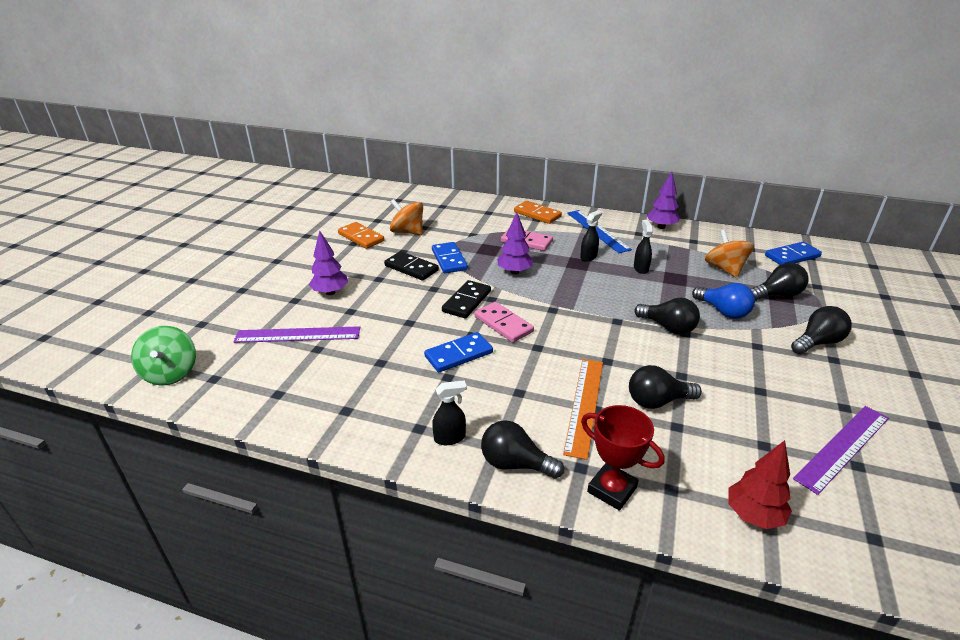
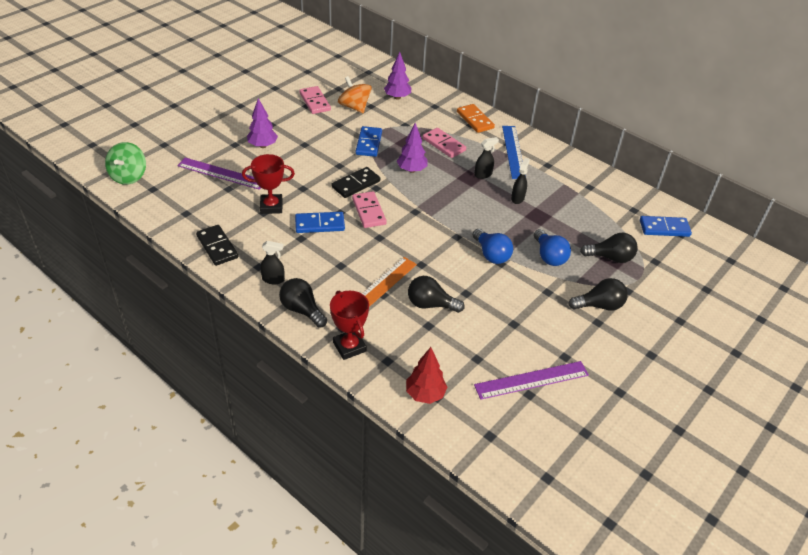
camera: 20 degrees right, 10 degrees up
(361, 237) = (315, 102): orange domino -> pink domino
(385, 353) = (271, 206): none -> red trophy
(411, 268) = (334, 142): black domino -> black domino (217, 247)
(661, 227) = (574, 164): purple tree -> purple tree (397, 97)
(668, 327) = (491, 254): black light bulb -> blue light bulb
(725, 269) = (589, 221): orange spinning top -> none

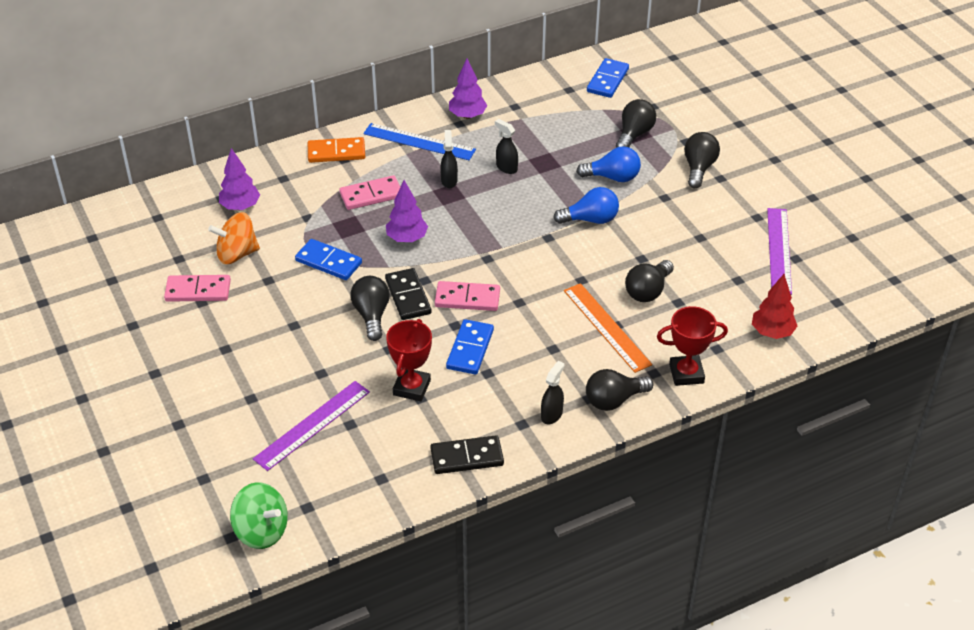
camera: 65 degrees left, 0 degrees up
(263, 146) = (272, 368): purple tree -> purple tree (467, 116)
(329, 173) = (372, 315): none -> black light bulb

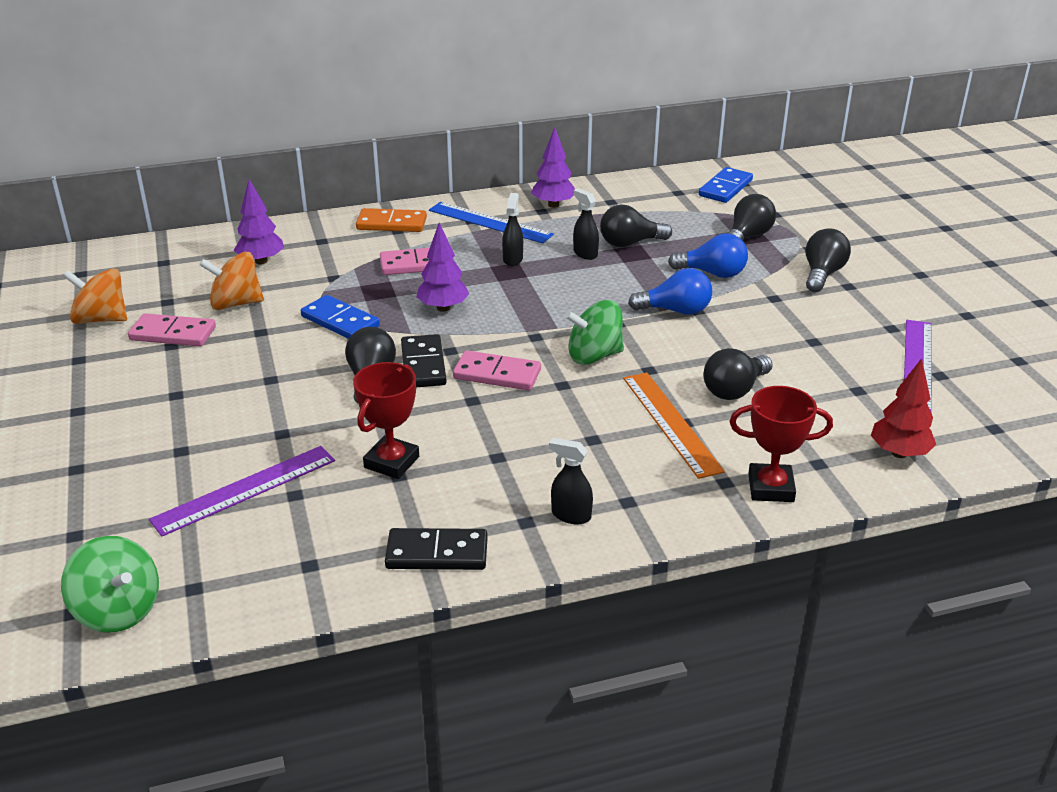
camera: 10 degrees right, 10 degrees down
(132, 283) = (101, 319): none -> orange spinning top
(470, 349) = (483, 428): blue domino -> none
(537, 272) = (594, 356): none -> green spinning top
(551, 414) = (570, 515): black spray bottle -> black spray bottle turned 105 degrees counterclockwise
(614, 400) = (662, 508): black light bulb -> black light bulb (630, 243)

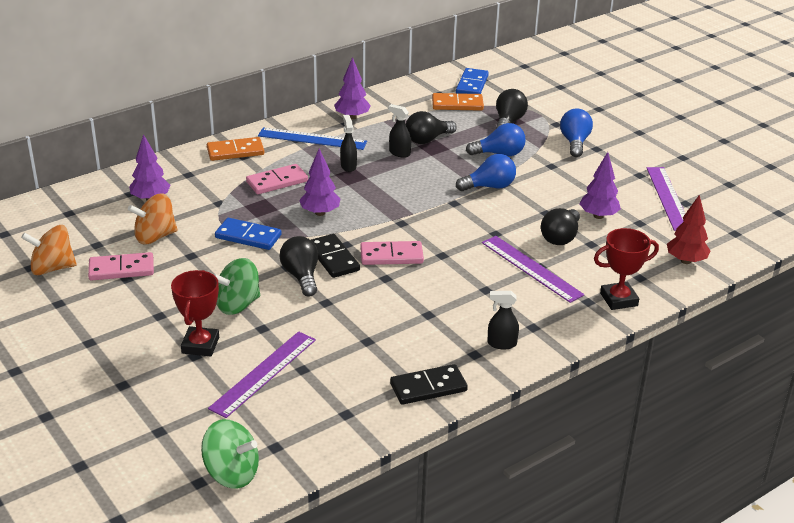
camera: 20 degrees left, 0 degrees up
(391, 462) = (357, 333): red trophy -> red trophy (200, 345)
(594, 356) = (452, 230): green spinning top -> green spinning top (237, 304)
(671, 423) = (531, 268): orange ruler -> purple ruler
(693, 208) = (457, 104): none -> orange domino
(803, 371) = (598, 216): none -> purple tree
(822, 274) = (574, 142): black light bulb -> blue light bulb

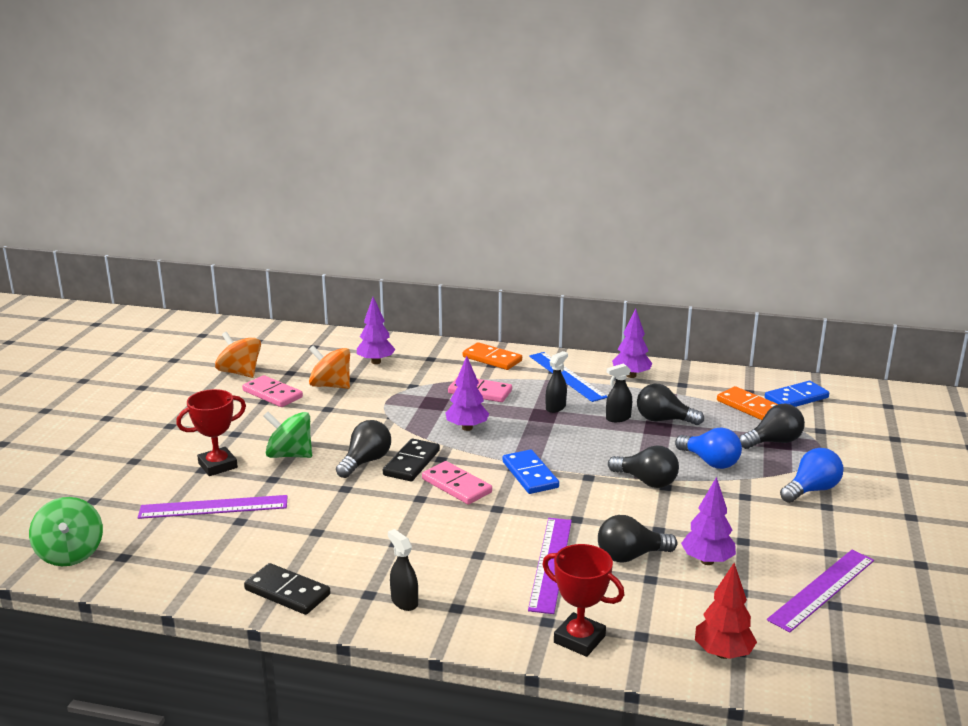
camera: 50 degrees right, 10 degrees down
(248, 236) = (386, 417): blue domino -> blue domino (530, 475)
(399, 153) = (618, 418): black spray bottle -> black spray bottle turned 105 degrees counterclockwise
(489, 186) = (646, 481): blue light bulb -> black light bulb

